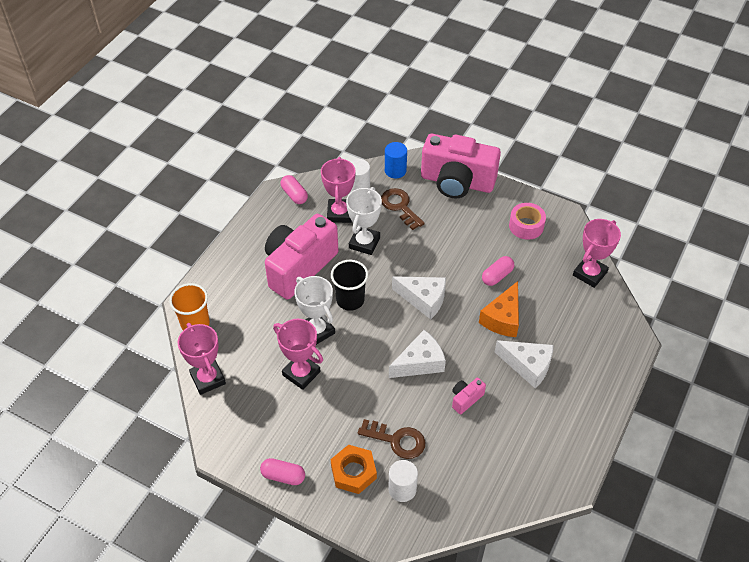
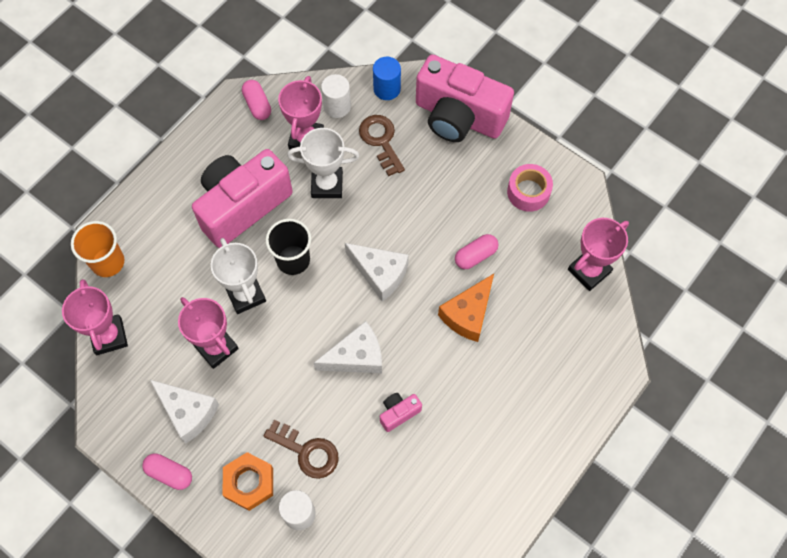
camera: 10 degrees right, 15 degrees up
(364, 243) = (327, 185): white trophy -> white trophy turned 60 degrees clockwise
(528, 366) = (482, 382): white cheese -> white cheese (188, 412)

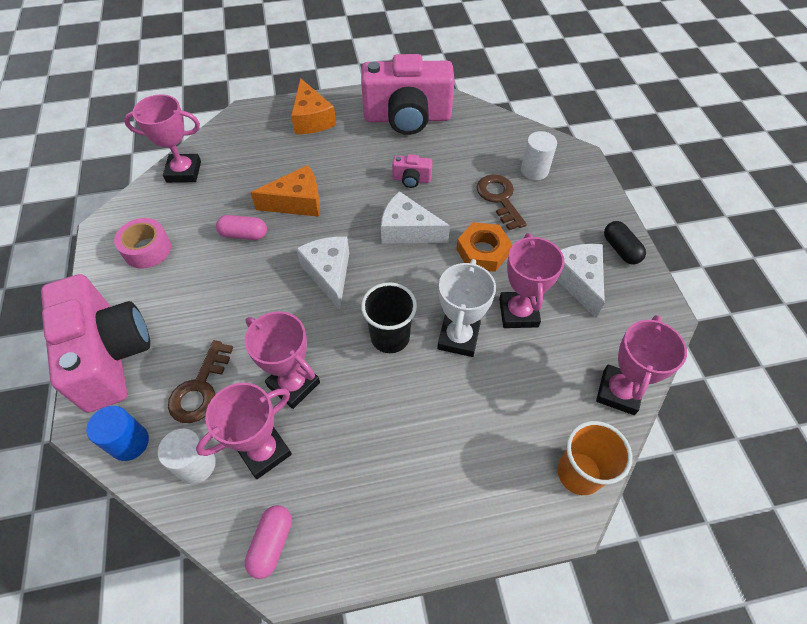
camera: 140 degrees left, 10 degrees down
(169, 473) = (620, 249): pink capsule -> black capsule
(242, 206) = (392, 427): pink camera -> pink camera (407, 118)
(249, 482) = (559, 207): orange nut -> orange nut (483, 251)
(327, 185) = (293, 384): white trophy -> pink trophy
(554, 413) = (311, 119): none -> orange cheese

